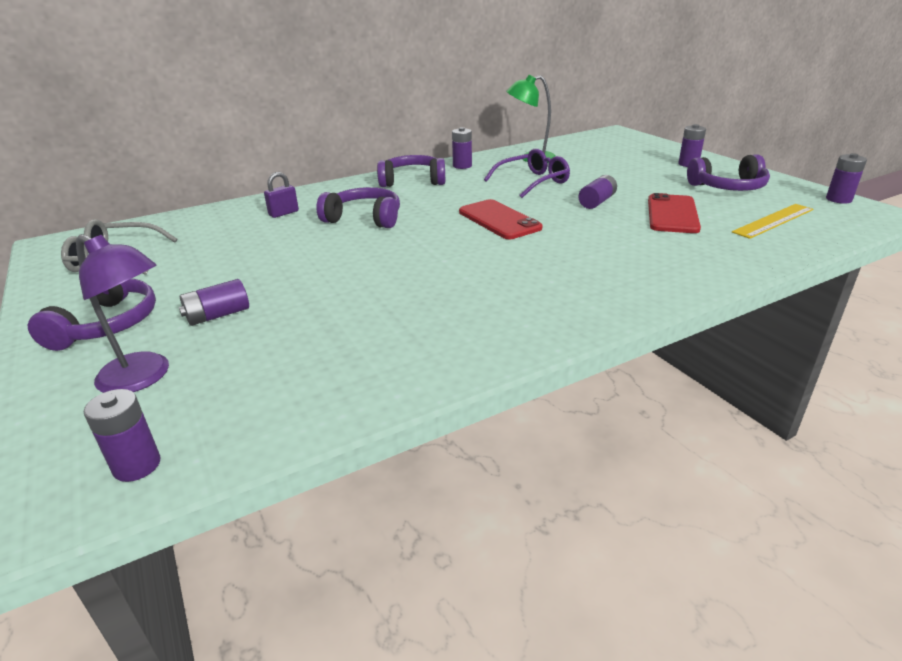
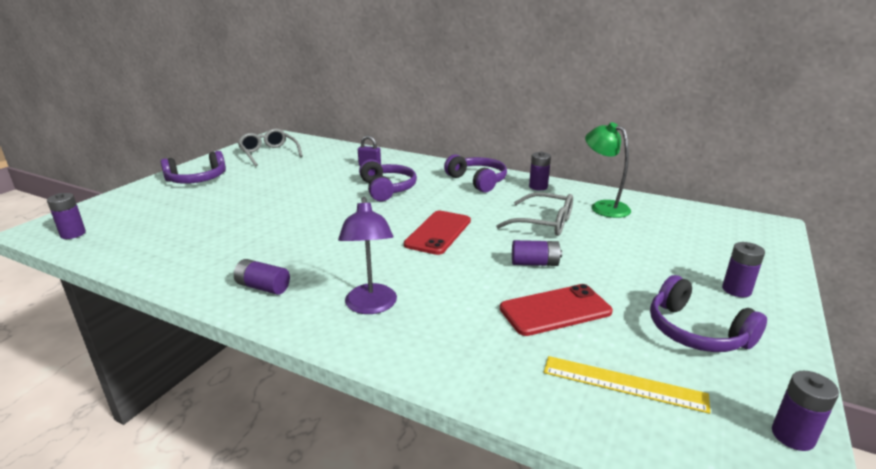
camera: 55 degrees right, 5 degrees down
(143, 378) = (148, 207): purple lamp -> purple lamp (371, 306)
(218, 315) = (220, 198): purple battery -> purple battery (263, 287)
(532, 182) = (543, 223): purple glasses -> grey glasses

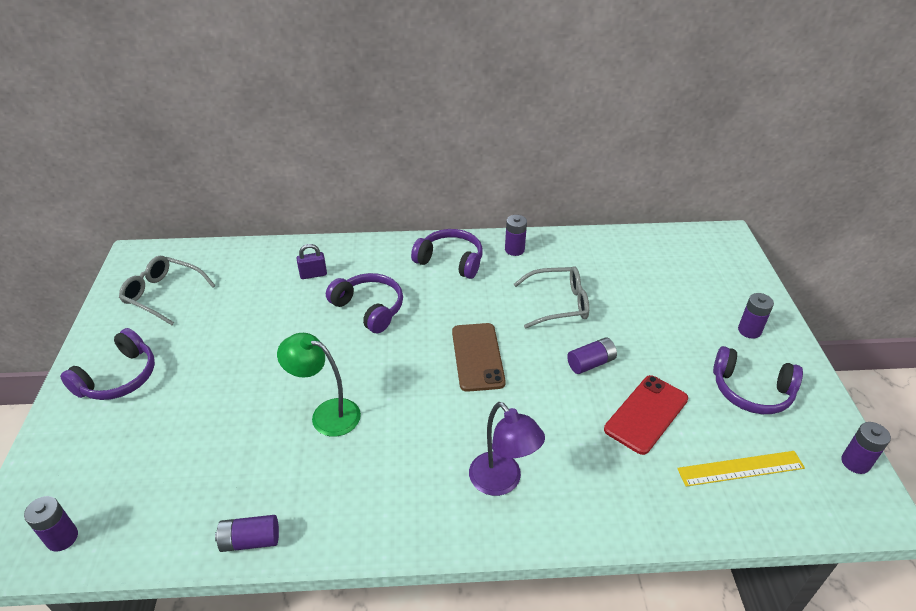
camera: 30 degrees left, 15 degrees up
(263, 287) = (381, 507): purple battery -> purple battery (250, 540)
(438, 233) = (477, 357): red phone -> brown phone
(603, 207) = (591, 259): green lamp -> green lamp (326, 414)

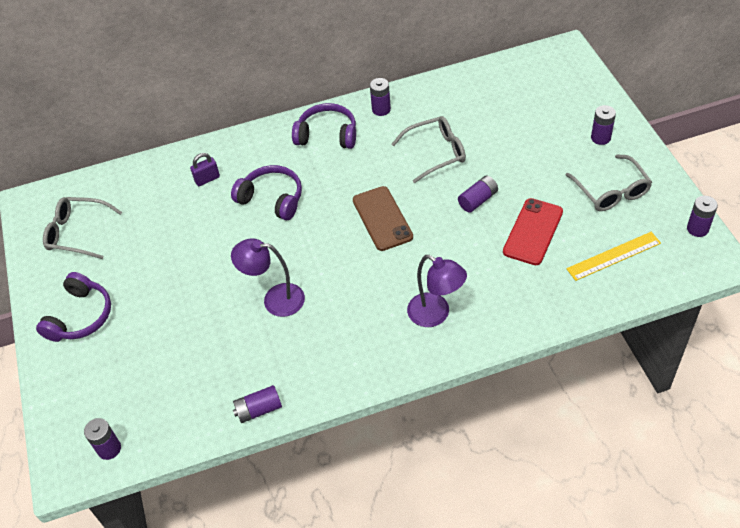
camera: 10 degrees left, 10 degrees up
(326, 414) = (275, 299): green lamp -> purple lamp
(751, 391) = (611, 191): purple headphones -> grey glasses

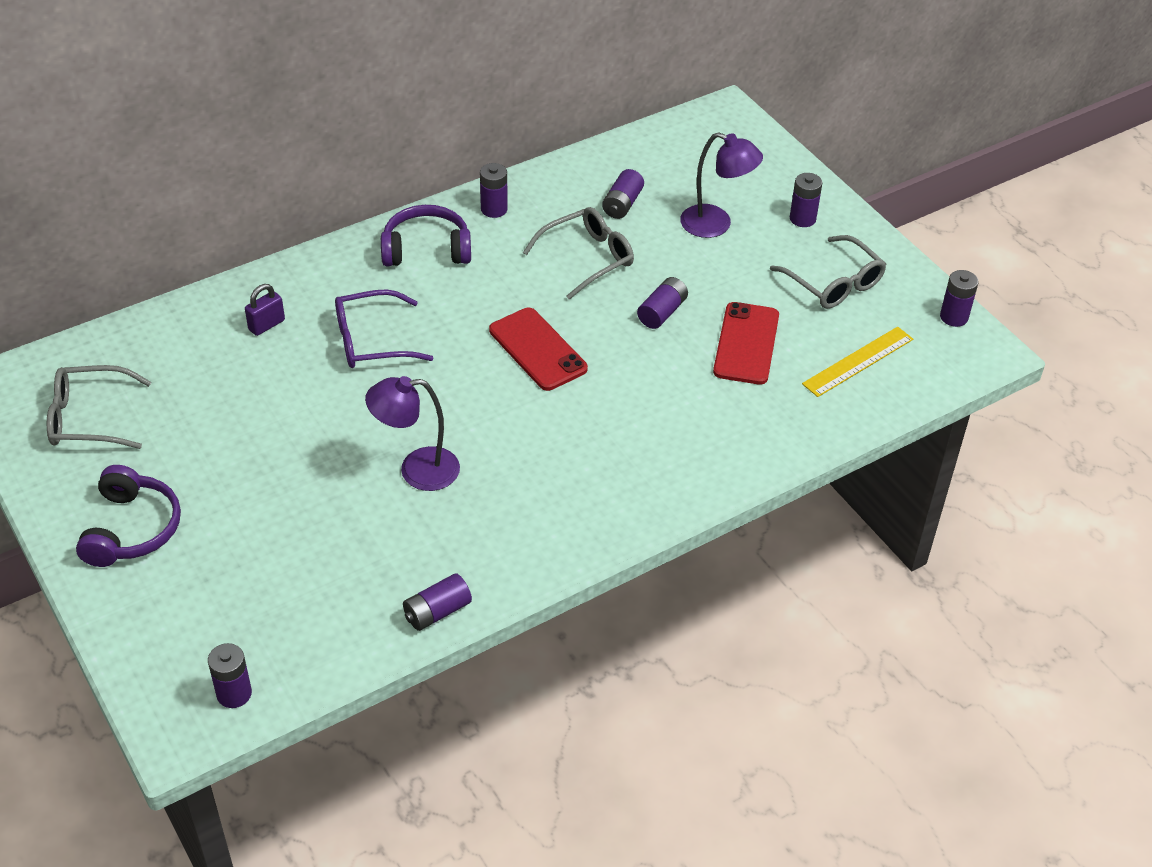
camera: 20 degrees left, 5 degrees down
(272, 199) = (372, 341): purple headphones -> purple glasses
(382, 218) = (537, 349): brown phone -> red phone
(436, 315) = (646, 461): purple lamp -> purple lamp (716, 225)
(471, 114) = (622, 204): none -> purple battery

